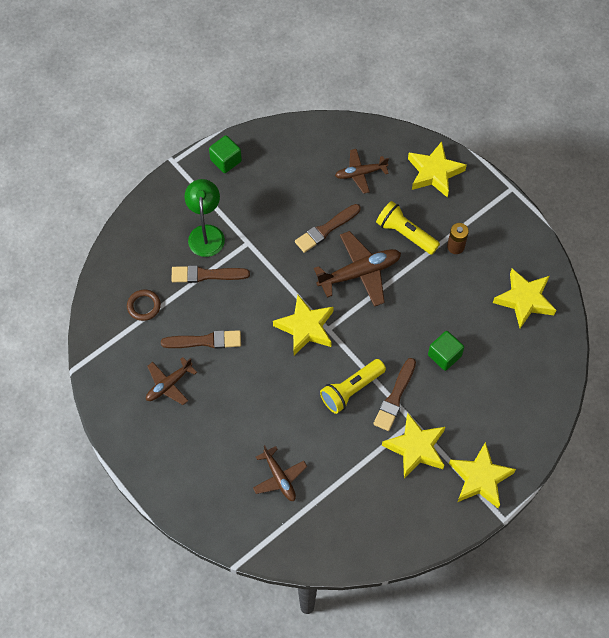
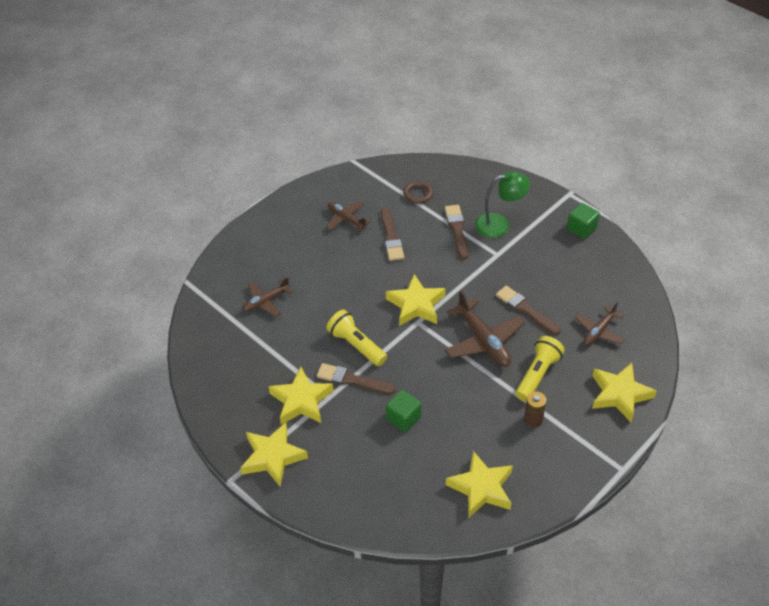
camera: 85 degrees right, 15 degrees down
(360, 173) = (599, 331): brown plane -> brown plane turned 120 degrees counterclockwise

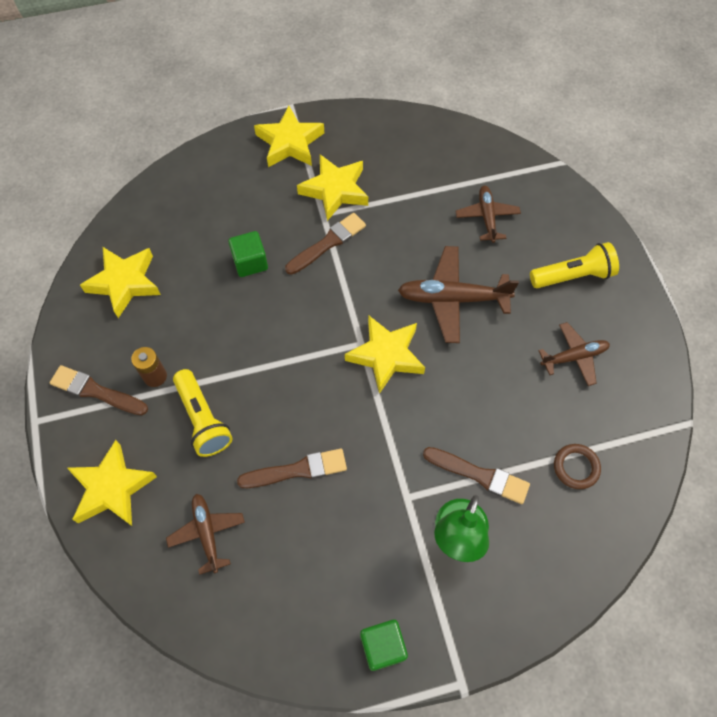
camera: 120 degrees right, 15 degrees up
(356, 345) = (370, 268): yellow flashlight -> yellow flashlight (573, 276)
(391, 237) = (512, 390): brown brush -> brown brush (96, 391)
(483, 341) = (287, 394): brown plane -> brown plane (452, 299)

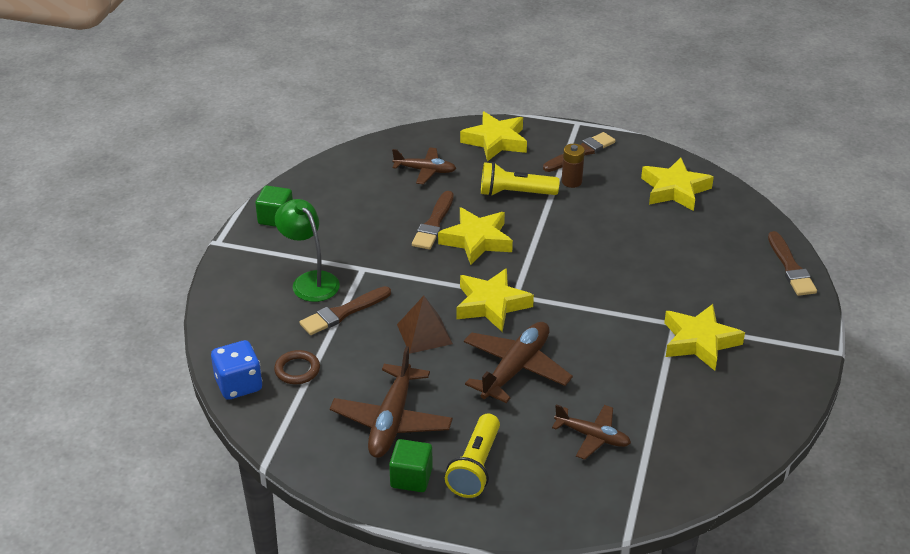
camera: 120 degrees right, 25 degrees down
(250, 262) = (648, 261): green cube -> green cube (411, 478)
(290, 143) = (783, 333): yellow star -> yellow star (477, 240)
(328, 243) = (637, 314): brown brush -> brown brush (790, 267)
(459, 389) = (424, 334): none -> brown pyramid
(574, 357) = (391, 421): brown plane -> brown plane, size x1.60
(629, 506) = (238, 385): none -> blue dice

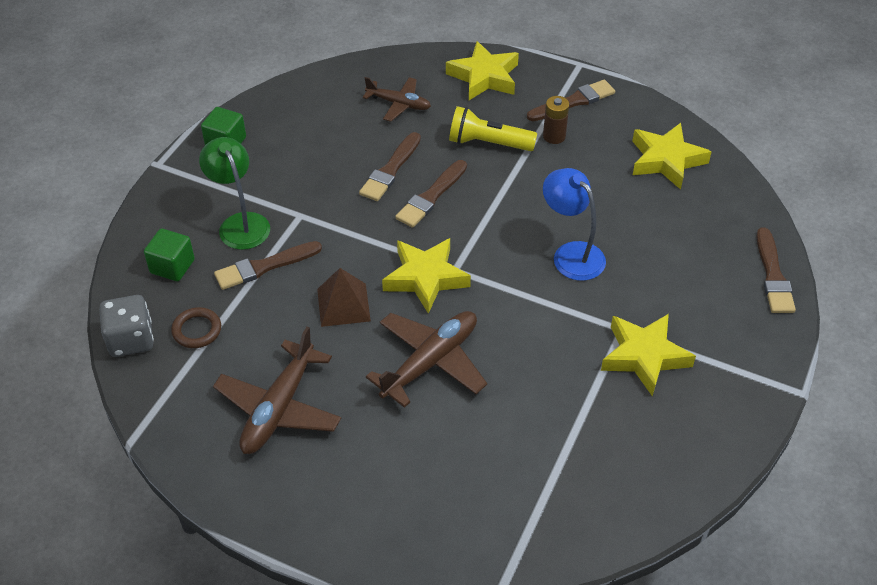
camera: 10 degrees right, 10 degrees up
(238, 385) = (131, 340): blue dice -> grey dice
(411, 478) = (280, 482): green cube -> green cube (172, 266)
(475, 467) = (353, 479): yellow flashlight -> none
(477, 240) = (431, 196): yellow star -> brown brush
(593, 436) = (492, 460): brown plane -> none
(614, 271) = (571, 254): none -> blue lamp

